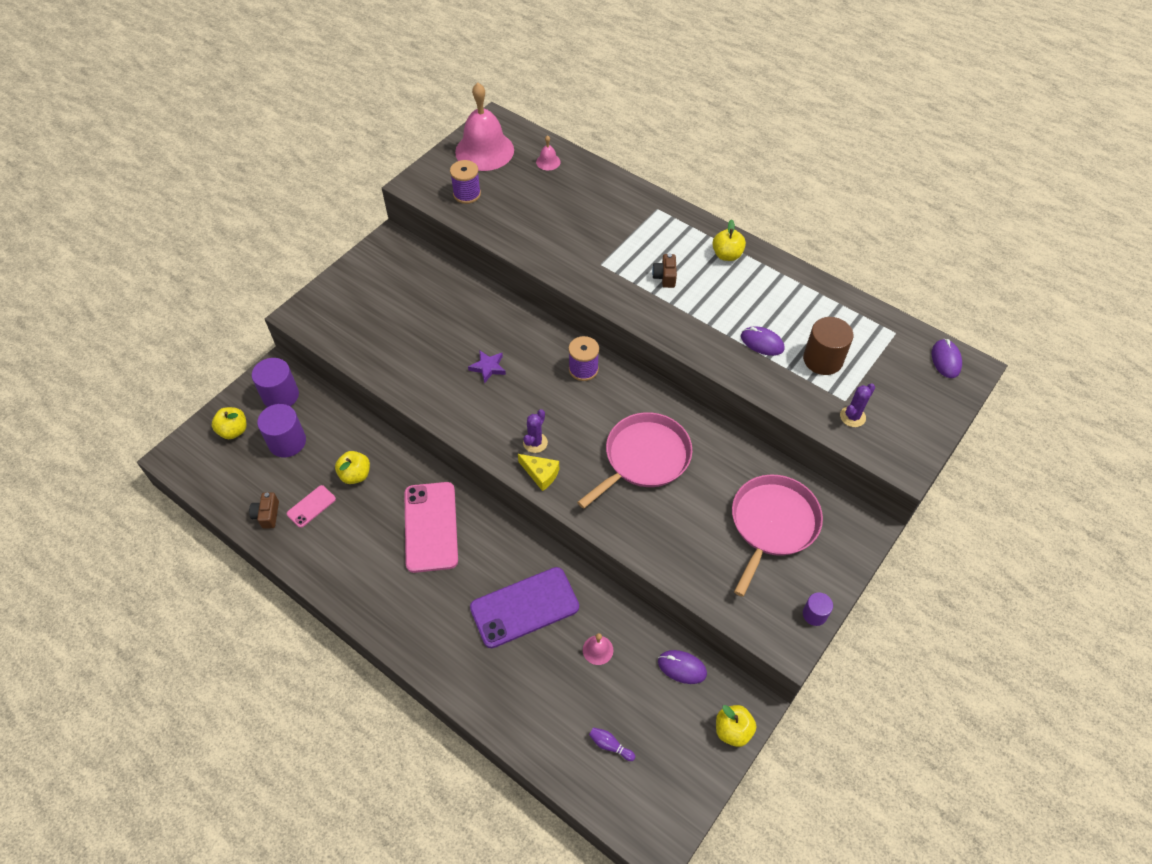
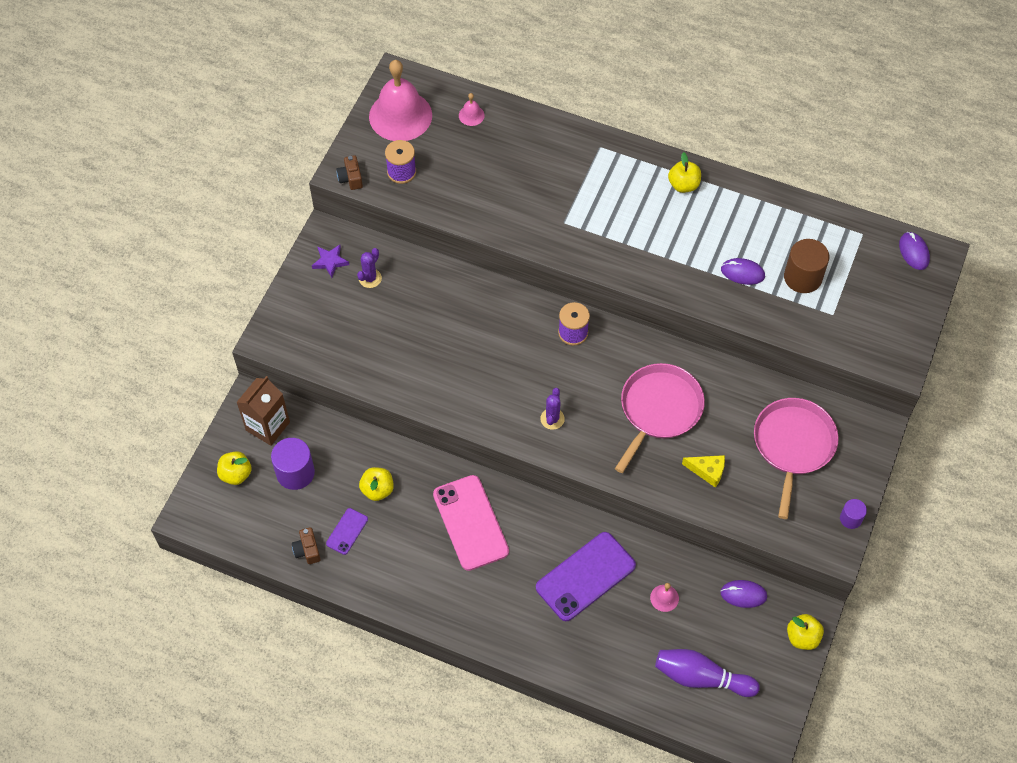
camera: 15 degrees left, 5 degrees up
(280, 395) = (268, 426): purple cylinder -> brown carton
(311, 506) = (347, 531): pink phone -> purple phone
(488, 367) = (479, 352): purple star -> purple star (330, 262)
(541, 474) = (568, 449): yellow cheese -> yellow cheese (707, 471)
(610, 745) = (701, 677): purple bowling pin -> purple bowling pin, size x2.30
(665, 277) = (631, 223): brown camera -> brown camera (350, 178)
(852, 417) = (843, 329): purple cactus -> purple cactus (370, 278)

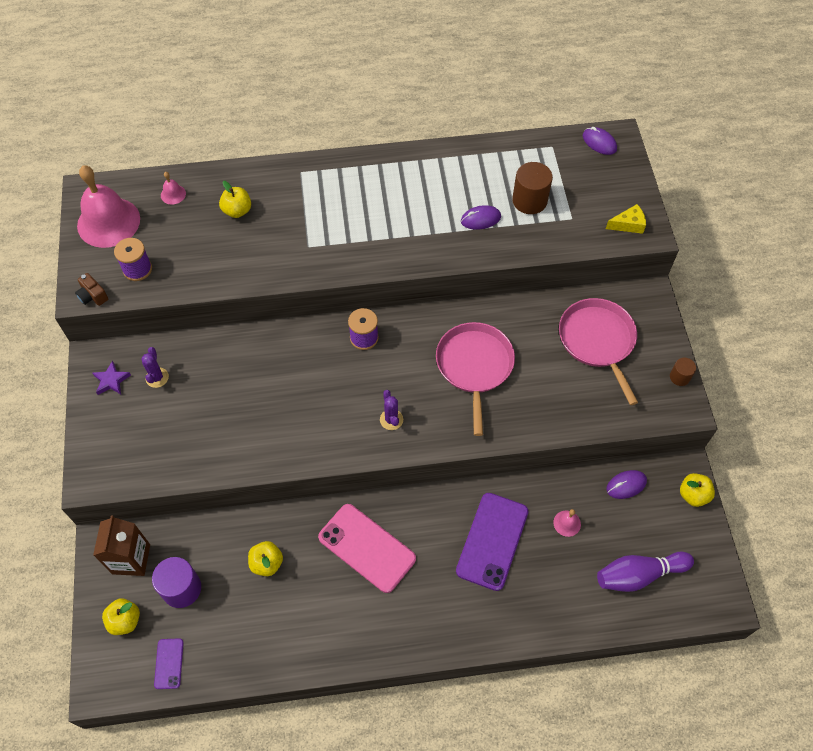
camera: 30 degrees left, 0 degrees up
(307, 550) = (234, 655): brown camera -> none
(347, 531) = (261, 617): purple phone -> purple phone (169, 663)
(683, 185) = (388, 171): yellow apple -> yellow apple (237, 211)
(707, 471) = (546, 397): yellow cheese -> yellow cheese (628, 224)
(850, 518) = (679, 377): purple cylinder -> brown cylinder

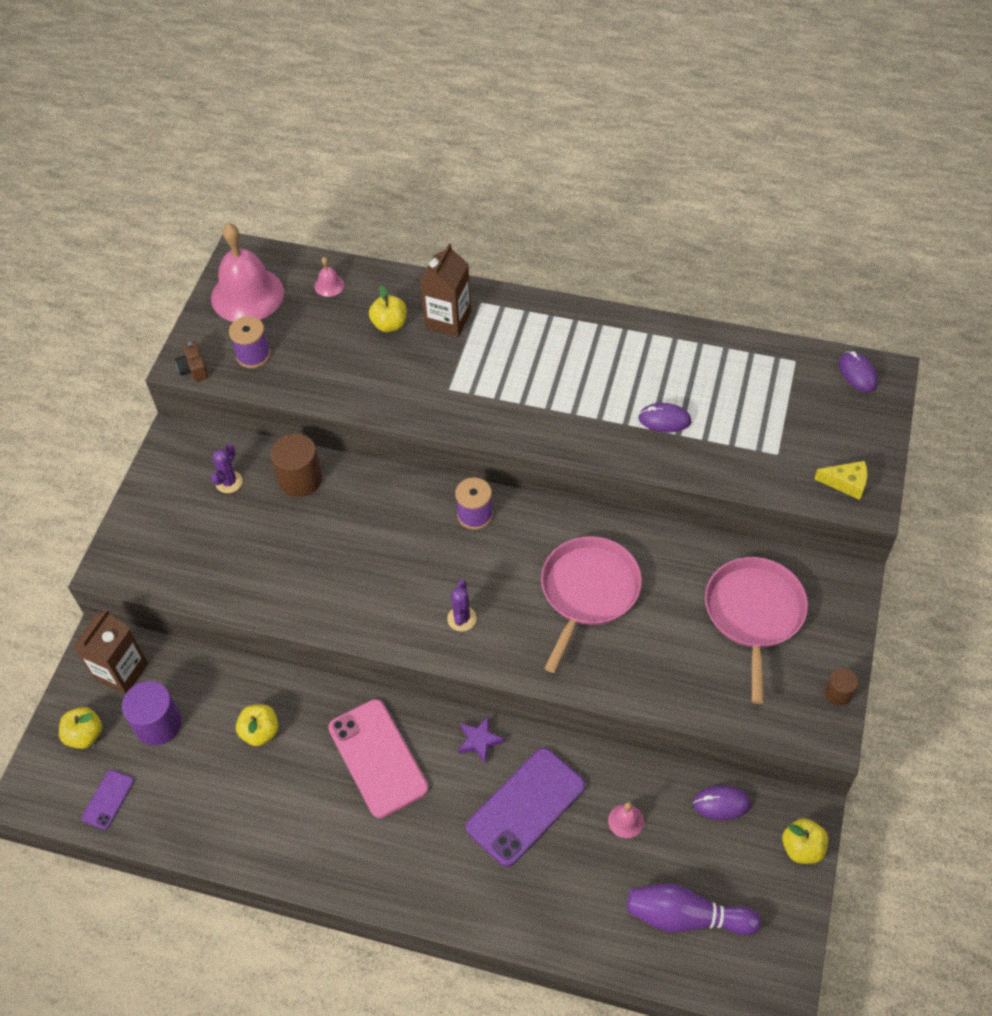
camera: 25 degrees right, 5 degrees down
(111, 380) = (180, 469): purple star -> purple star (479, 741)
(282, 193) = (448, 320): none -> brown carton
(529, 200) = (735, 416): brown cylinder -> brown cylinder (300, 479)

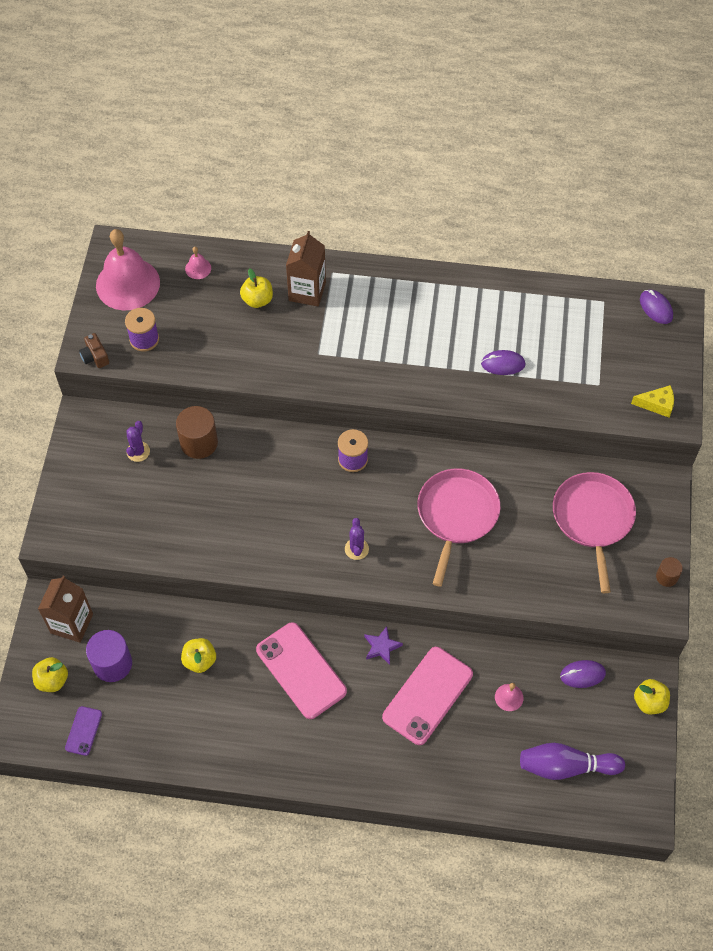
camera: 10 degrees left, 5 degrees up
(525, 806) = (427, 695): purple phone -> pink phone

